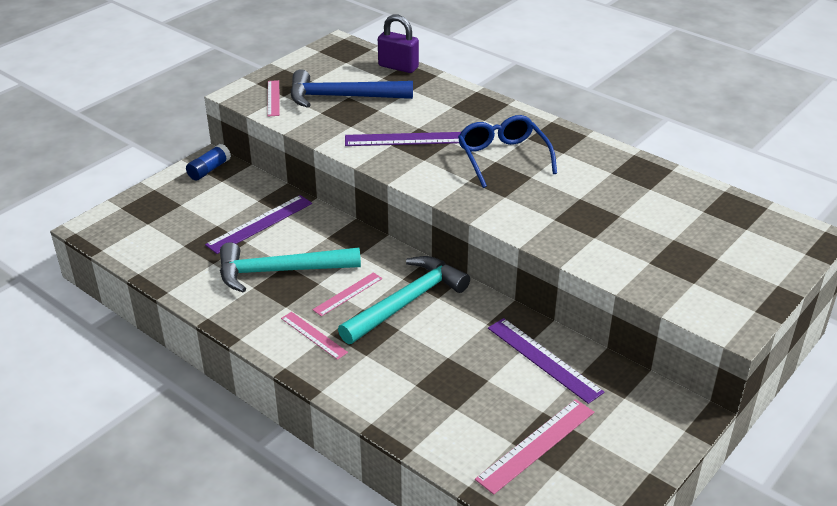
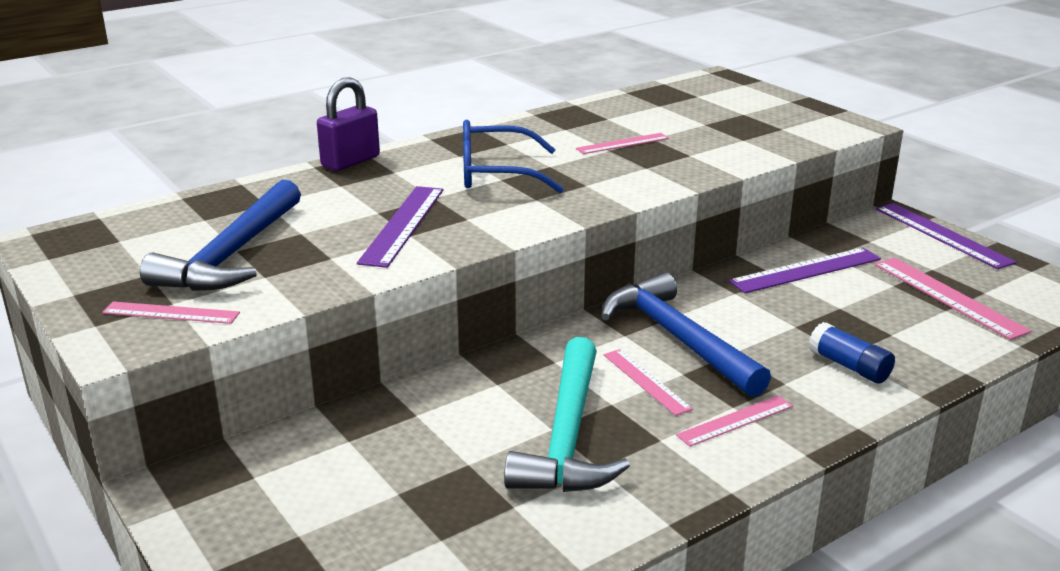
camera: 75 degrees left, 10 degrees down
(209, 170) = (202, 489): blue glue stick -> blue glue stick (849, 366)
(260, 224) = (422, 444): purple ruler -> purple ruler (942, 235)
(398, 67) = (185, 205): purple padlock -> purple padlock (350, 161)
(407, 302) = (678, 338): turquoise hammer -> blue hammer
(597, 203) = (623, 143): none -> pink ruler

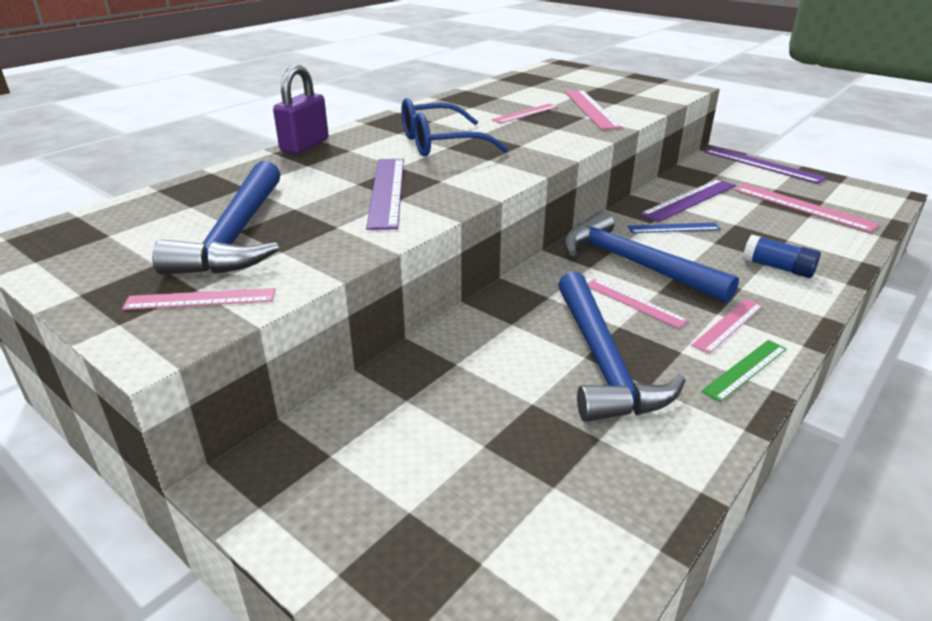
camera: 15 degrees left, 5 degrees up
(567, 436) = (602, 361): turquoise hammer -> blue hammer
(707, 145) = (591, 109): none -> pink ruler
(717, 468) = (745, 369): none -> green ruler
(758, 303) = (673, 228): none -> blue ruler

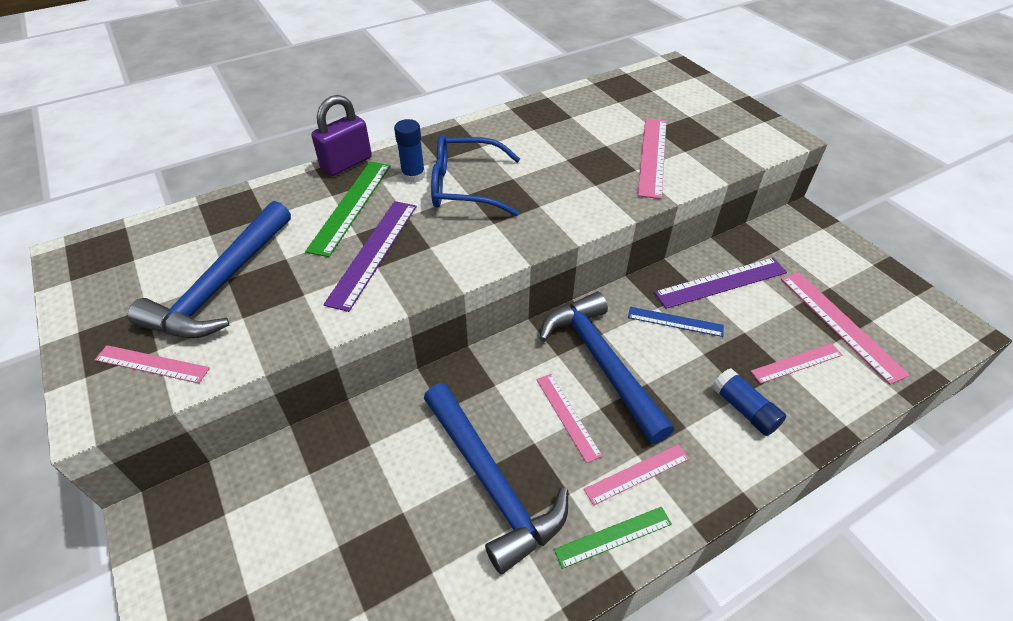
camera: 20 degrees right, 15 degrees up
(335, 168) = (351, 206): none -> green ruler
(382, 144) = (413, 175): none -> blue glue stick
(525, 113) = (580, 151): pink ruler -> pink ruler (796, 363)
(602, 361) = (490, 482): blue hammer -> blue hammer turned 45 degrees counterclockwise
(762, 165) = (842, 244): purple ruler -> none

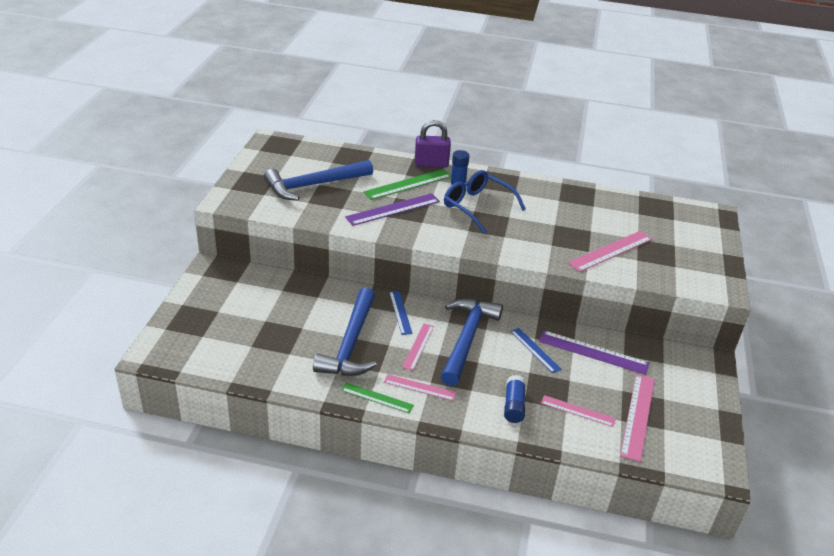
camera: 40 degrees right, 10 degrees down
(152, 364) = (257, 198): pink ruler -> none
(493, 385) = (400, 312): none -> blue ruler

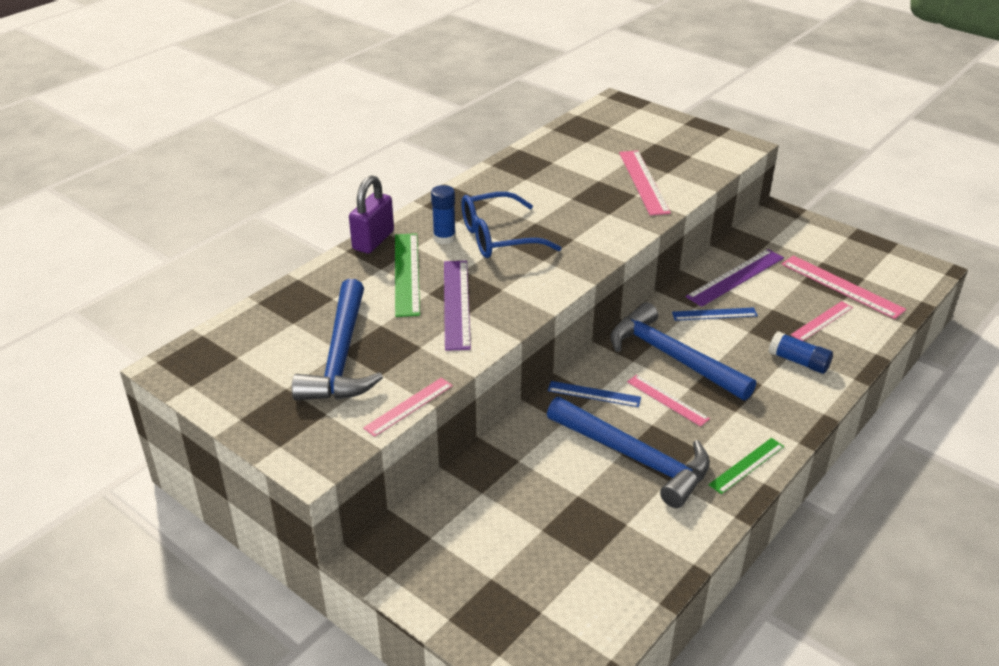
camera: 60 degrees left, 0 degrees up
(420, 387) = (742, 423): pink ruler -> pink ruler (409, 406)

